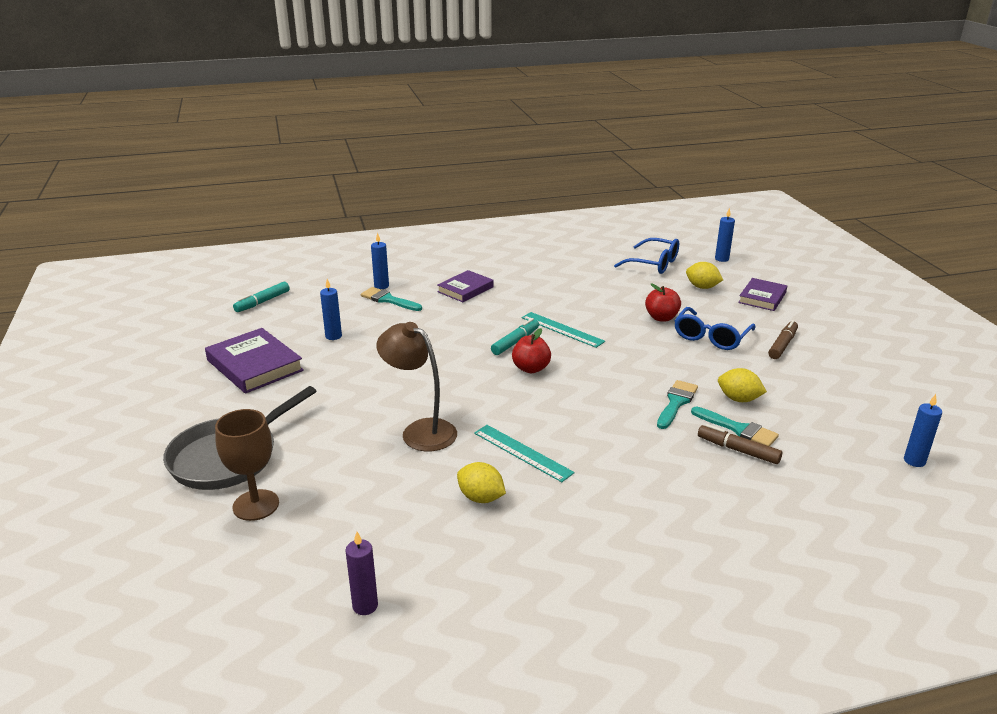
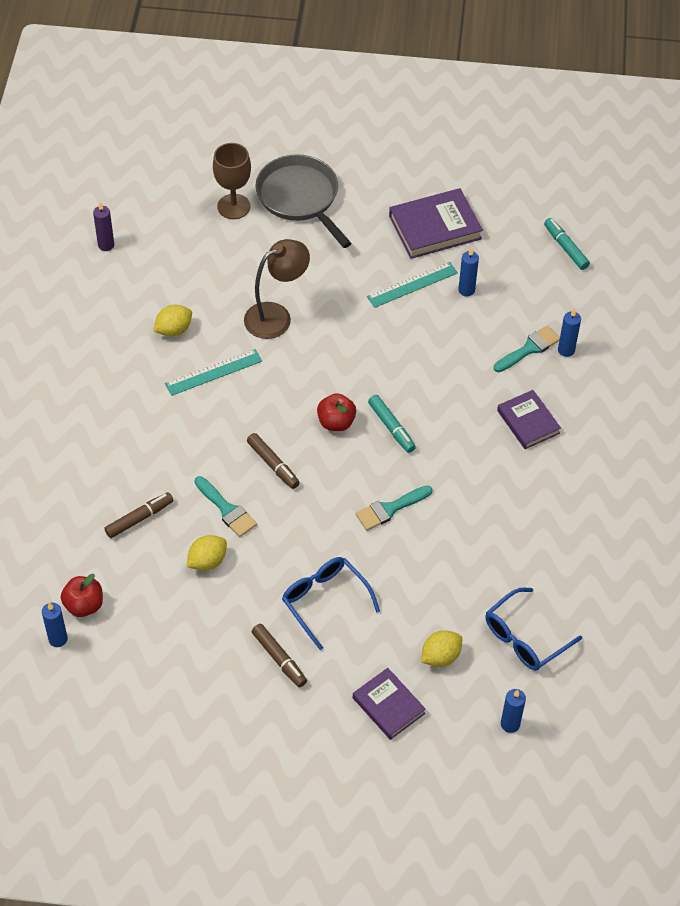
camera: 110 degrees right, 25 degrees up
(562, 329) = (399, 476): turquoise ruler -> turquoise ruler (412, 285)
(605, 390) = (273, 464): none -> brown marker
(661, 318) = (385, 576): red apple -> red apple (84, 605)
(738, 429) = (165, 535): turquoise brush -> turquoise brush (390, 509)

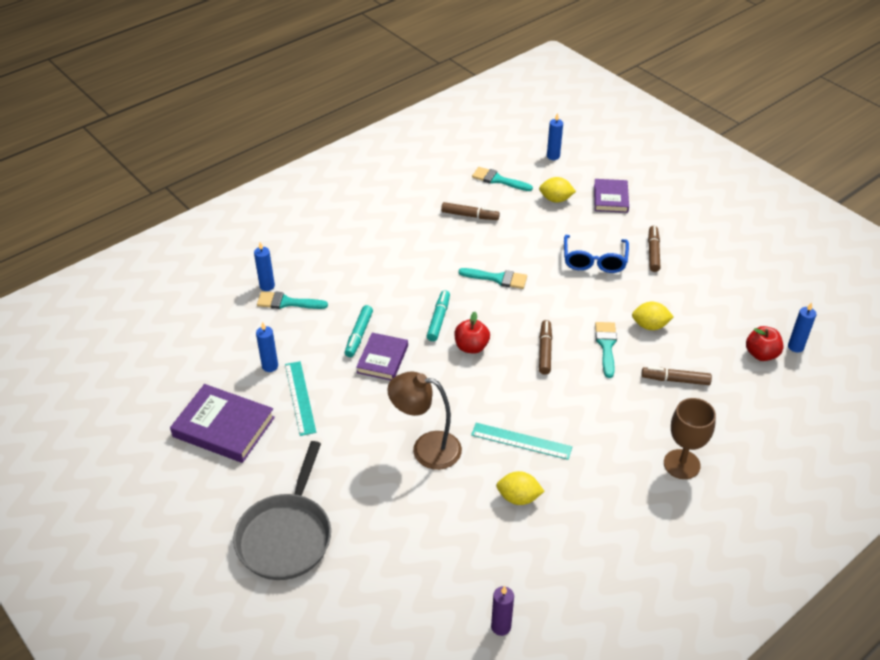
camera: 135 degrees left, 10 degrees down
(233, 206) = (349, 574): brown goblet -> brown goblet (681, 464)
(412, 285) = (300, 397): turquoise ruler -> turquoise ruler turned 60 degrees clockwise
(497, 564) = (469, 215): none -> brown marker
(525, 637) = (498, 180): blue glasses -> turquoise brush
(528, 422) = (350, 266): purple book -> purple book (382, 359)
(565, 248) = (164, 344): turquoise marker -> turquoise marker (359, 335)

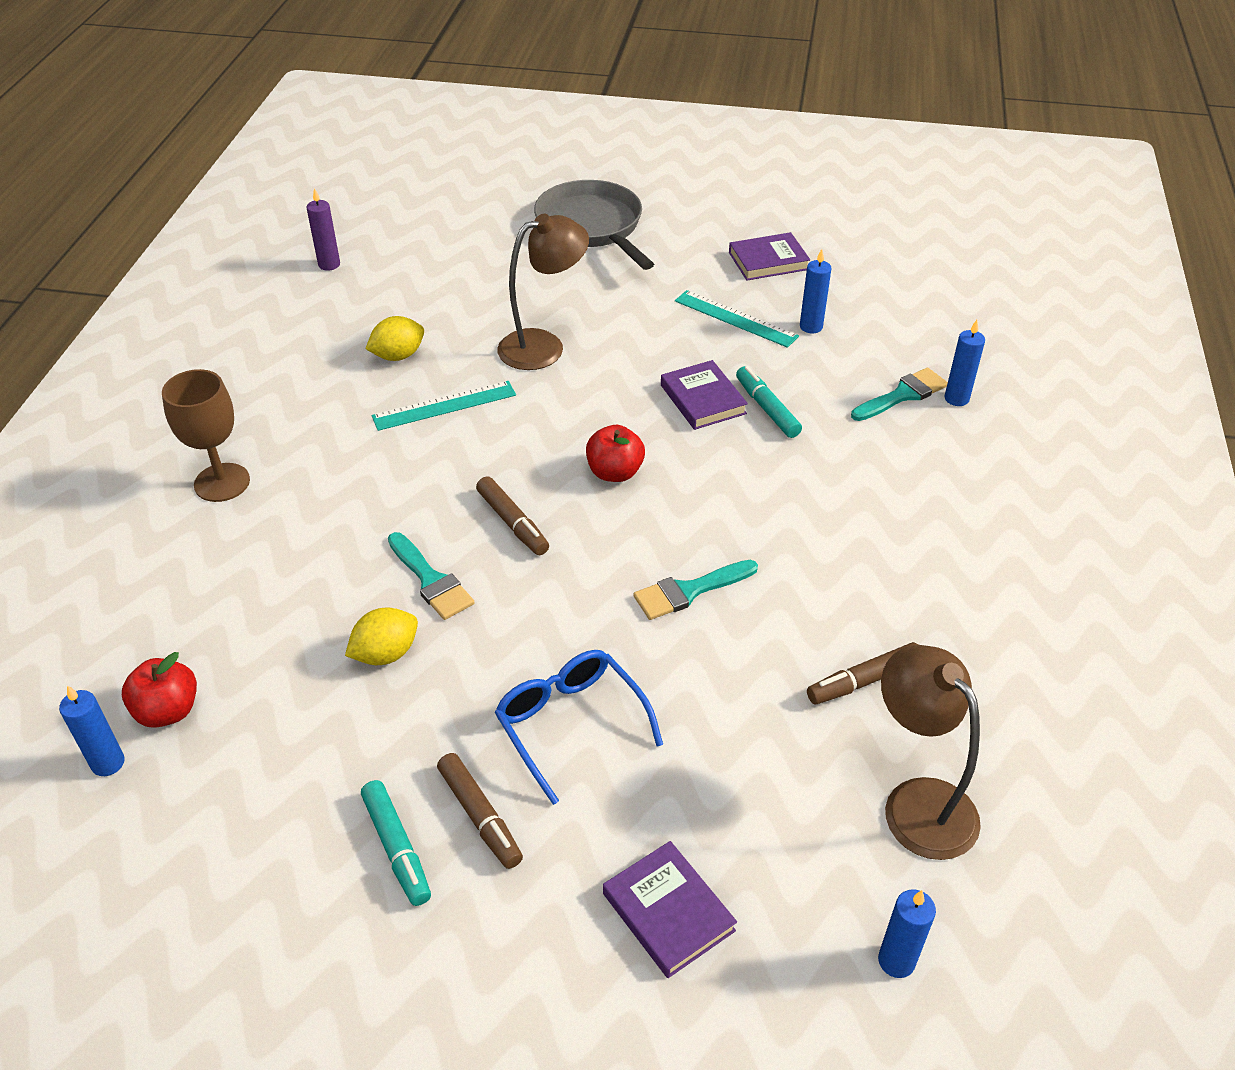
camera: 140 degrees right, 0 degrees up
(224, 427) = (768, 261): purple book -> purple book, size x0.65
(438, 319) = (697, 482): turquoise marker -> turquoise marker (397, 848)
(498, 180) = (917, 802): turquoise brush -> brown lamp
(556, 199) = (766, 828): yellow lemon -> none
(675, 380) = (291, 587): brown marker -> none

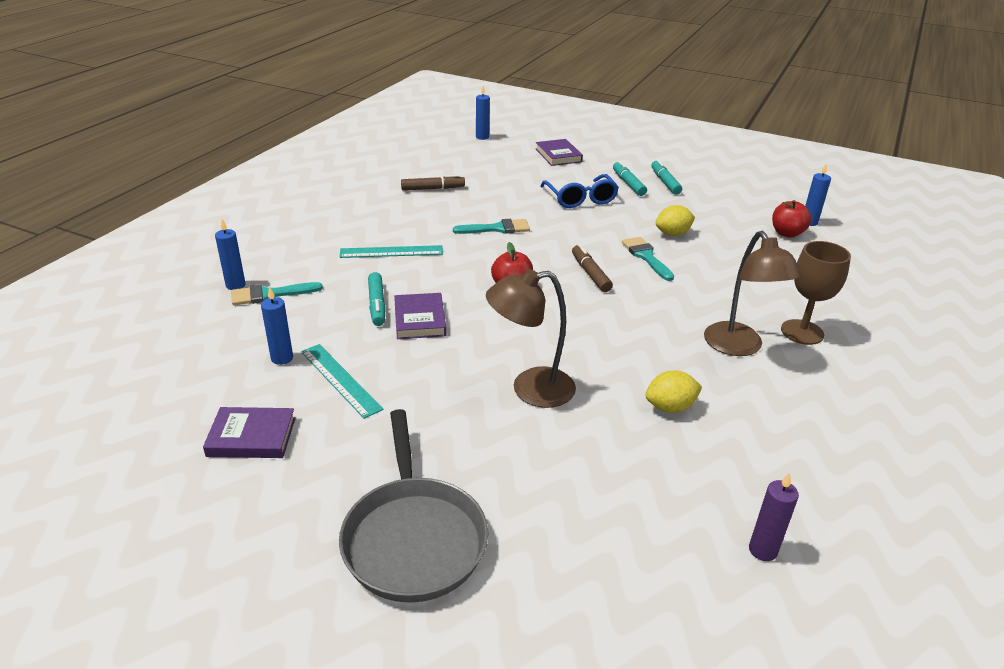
camera: 165 degrees left, 10 degrees down
(444, 405) = (629, 354): turquoise ruler -> turquoise ruler (391, 252)
(480, 816) = (628, 184): brown marker -> turquoise marker
(917, 802) = (442, 160): brown lamp -> brown lamp (738, 347)

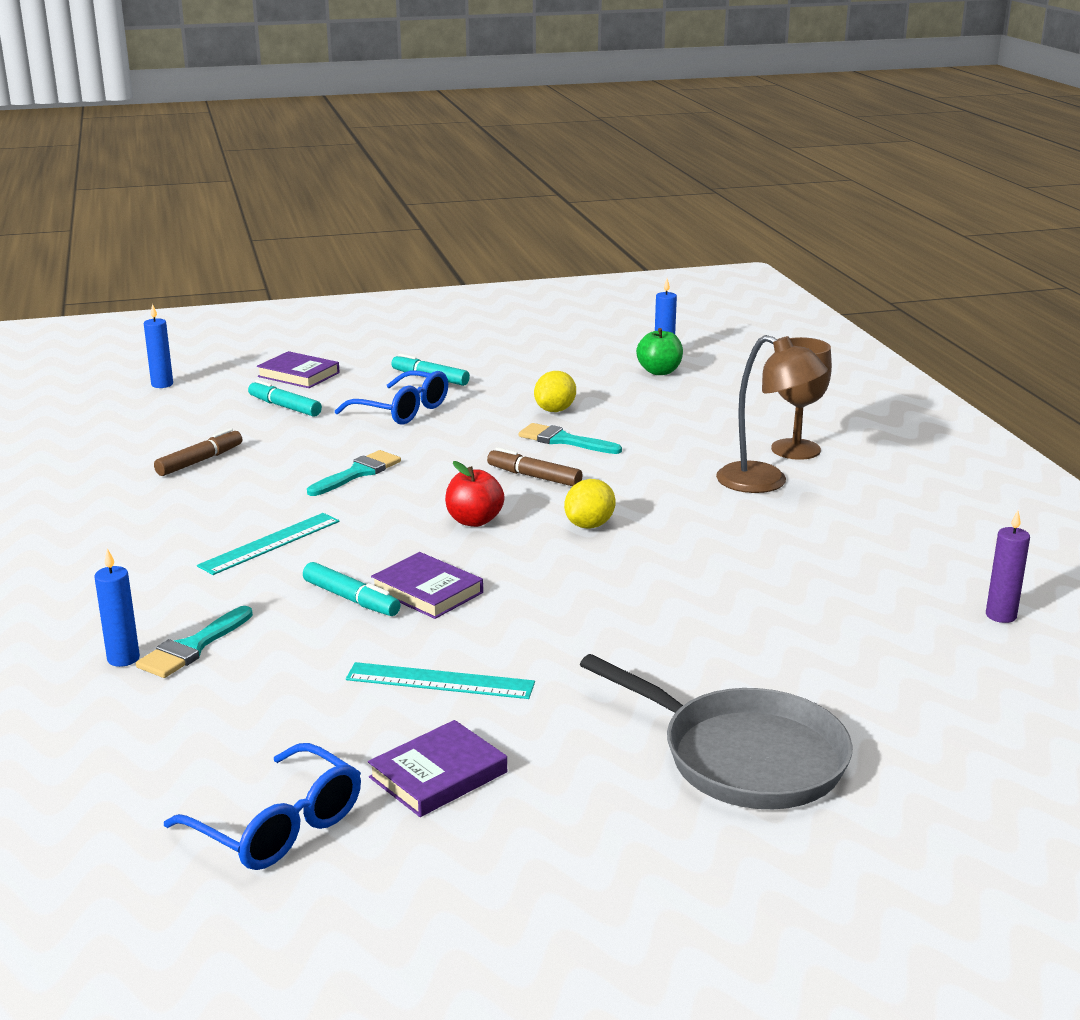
camera: 40 degrees left, 10 degrees down
(148, 418) = (277, 826): none -> blue glasses
(282, 358) = (333, 696): blue candle -> none
(530, 389) = (645, 597): brown lamp -> none
(665, 182) = (467, 364): turquoise marker -> turquoise marker (285, 407)
(670, 407) = (785, 554): yellow lemon -> yellow lemon (589, 525)
(787, 233) = (659, 371): red apple -> green apple

